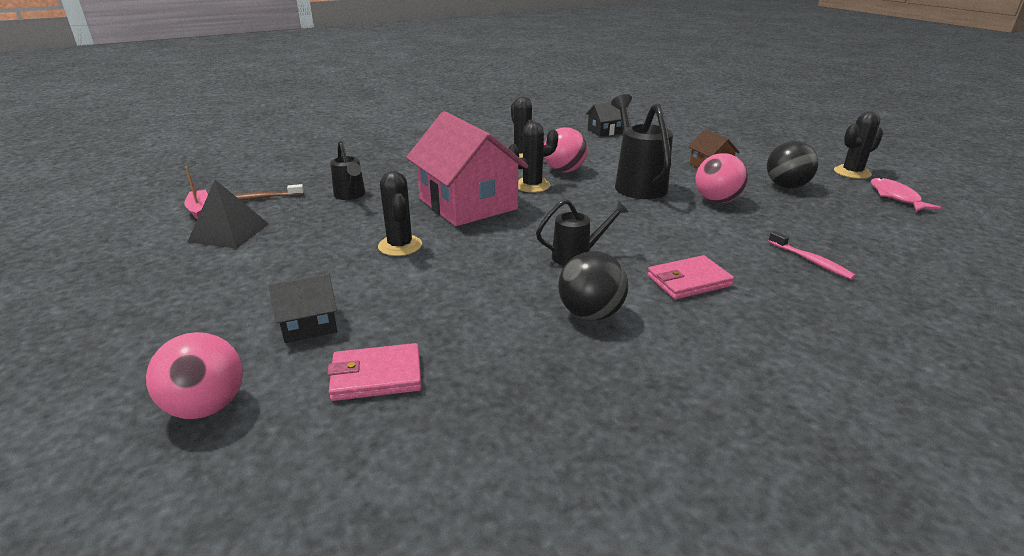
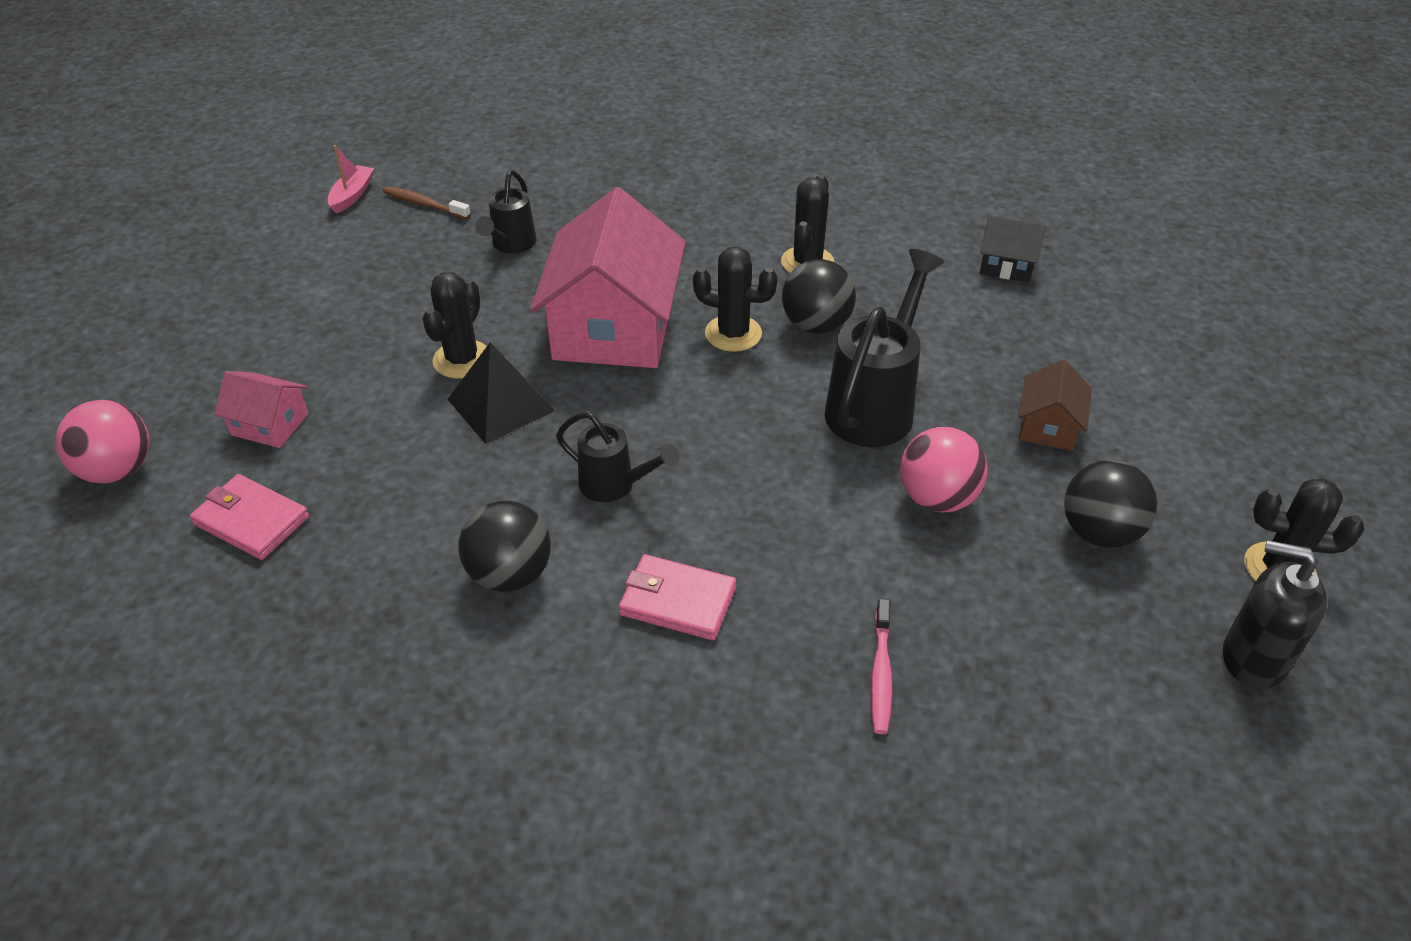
camera: 40 degrees right, 15 degrees up
(229, 232) = (340, 249): black pyramid -> black pyramid (501, 405)
(309, 325) = (270, 424): black house -> pink house
(564, 170) = (816, 325): pink ball -> black ball
(896, 197) = (1252, 659): pink fish -> black soap dispenser

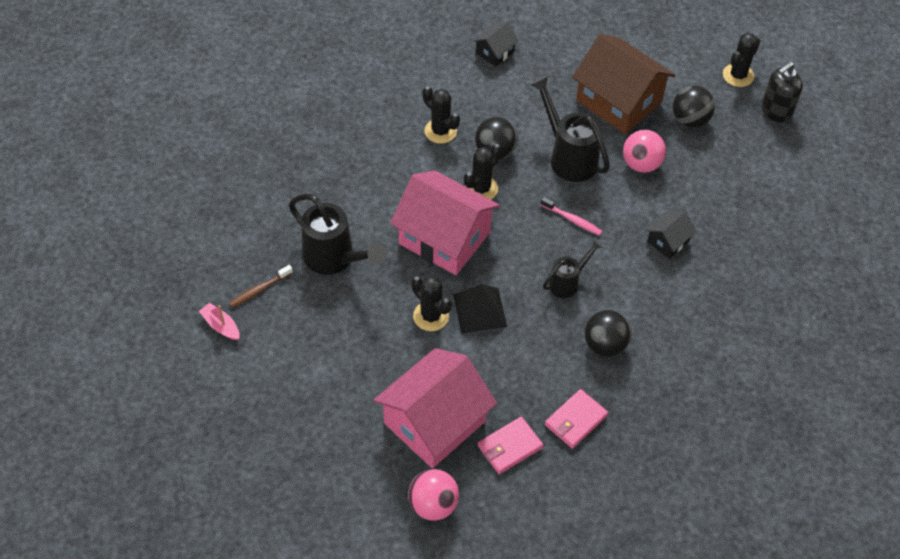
camera: 65 degrees left, 10 degrees up
(270, 424) = (434, 422): pink house -> pink house, size x2.17
(511, 245) = (334, 259): black watering can -> black watering can, size x1.72
(677, 601) = (654, 286): pink wallet -> pink wallet (575, 420)
(793, 589) = (668, 241): none -> black house
(881, 674) = (727, 232): pink toothbrush -> pink toothbrush (572, 220)
(1048, 426) = (619, 101): brown house -> brown house, size x2.17

